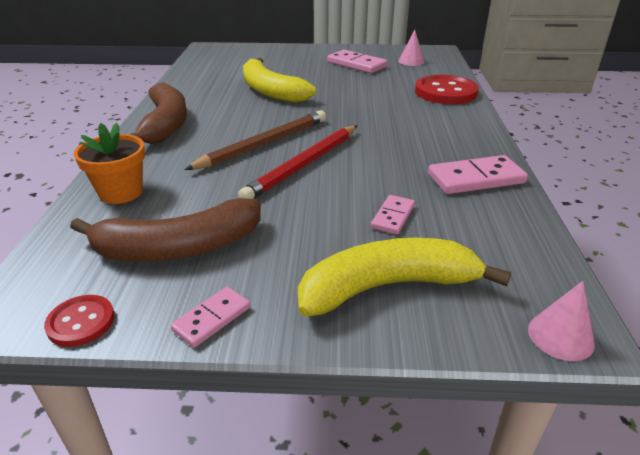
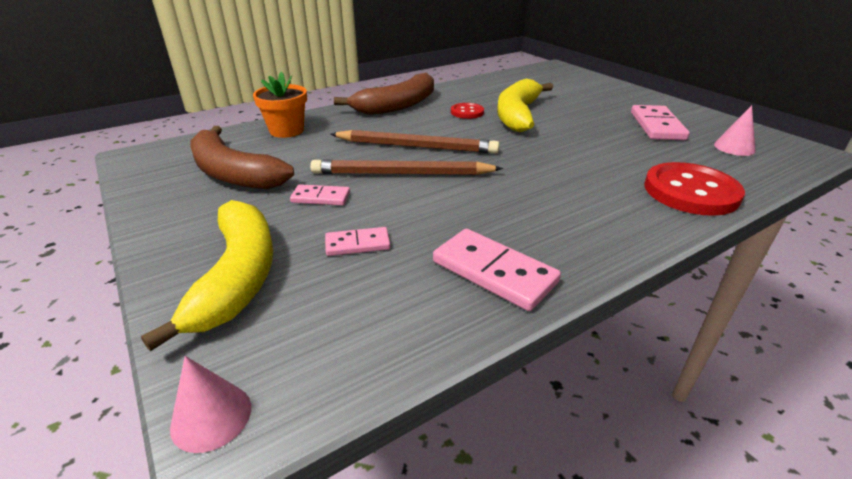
camera: 55 degrees right, 0 degrees up
(81, 322) = (136, 177): red button -> red button (467, 112)
(212, 319) = (157, 216): pink domino -> pink domino (320, 197)
(304, 165) = (402, 174): red pencil -> brown pencil
(387, 287) = (237, 276): yellow banana -> yellow banana turned 45 degrees clockwise

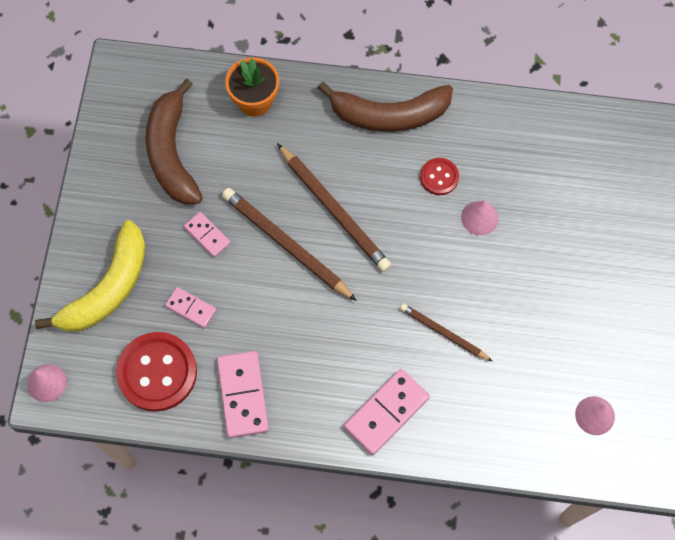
camera: 40 degrees right, 35 degrees up
(517, 115) = (479, 218): yellow banana -> pink cone
(585, 160) = (443, 333): none -> brown pencil
(656, 126) = (581, 334): pink domino -> pink domino (386, 412)
(690, 191) = (465, 430): red button -> red button (157, 372)

